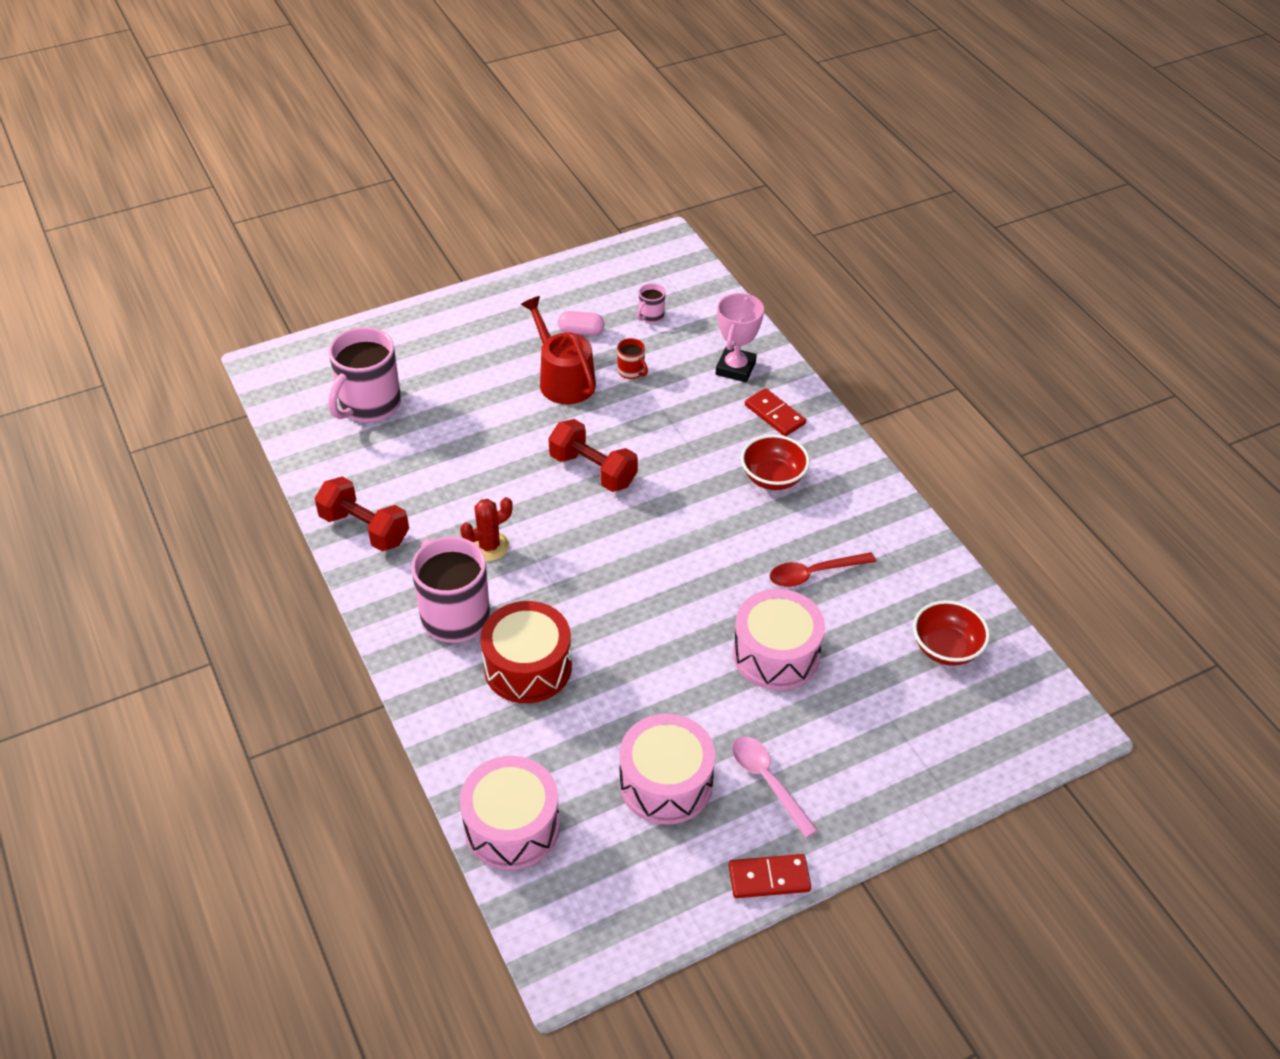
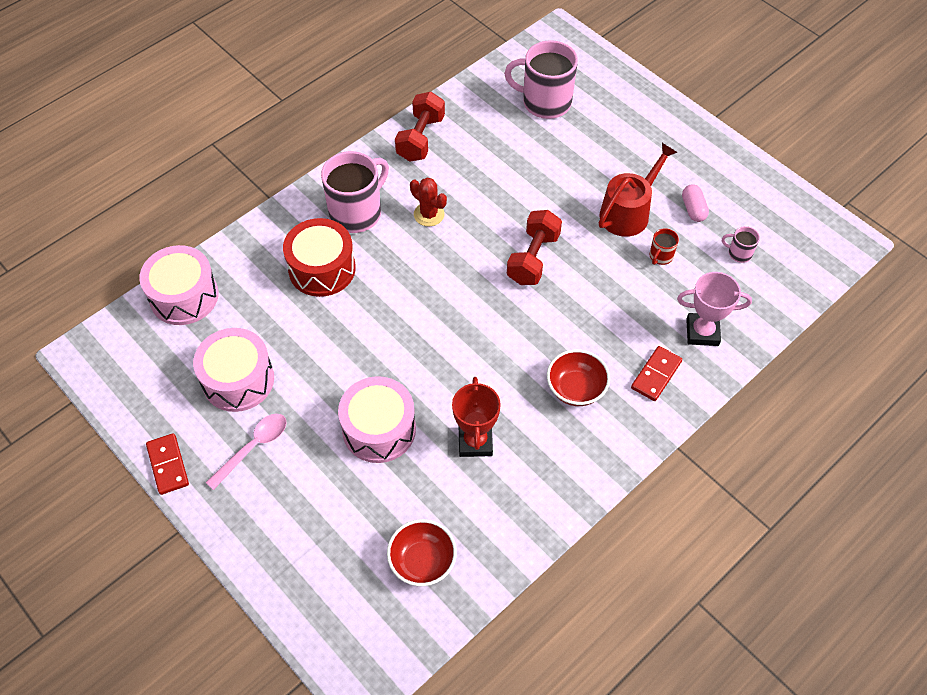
camera: 75 degrees right, 10 degrees up
(814, 573) = (475, 441): red spoon -> red trophy

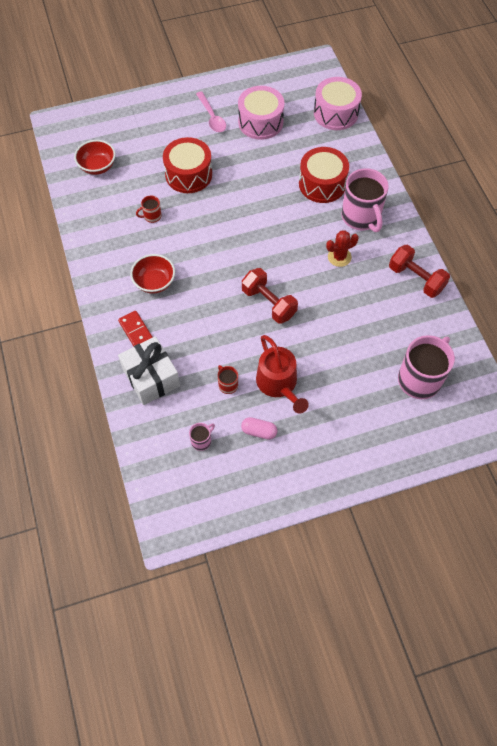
camera: 115 degrees right, 5 degrees up
(168, 465) = (223, 81): red domino -> none
(379, 429) = (188, 174): pink drum -> red drum
(475, 441) = (152, 216): red trophy -> red mug
(702, 332) = (151, 377): pink trophy -> white gift

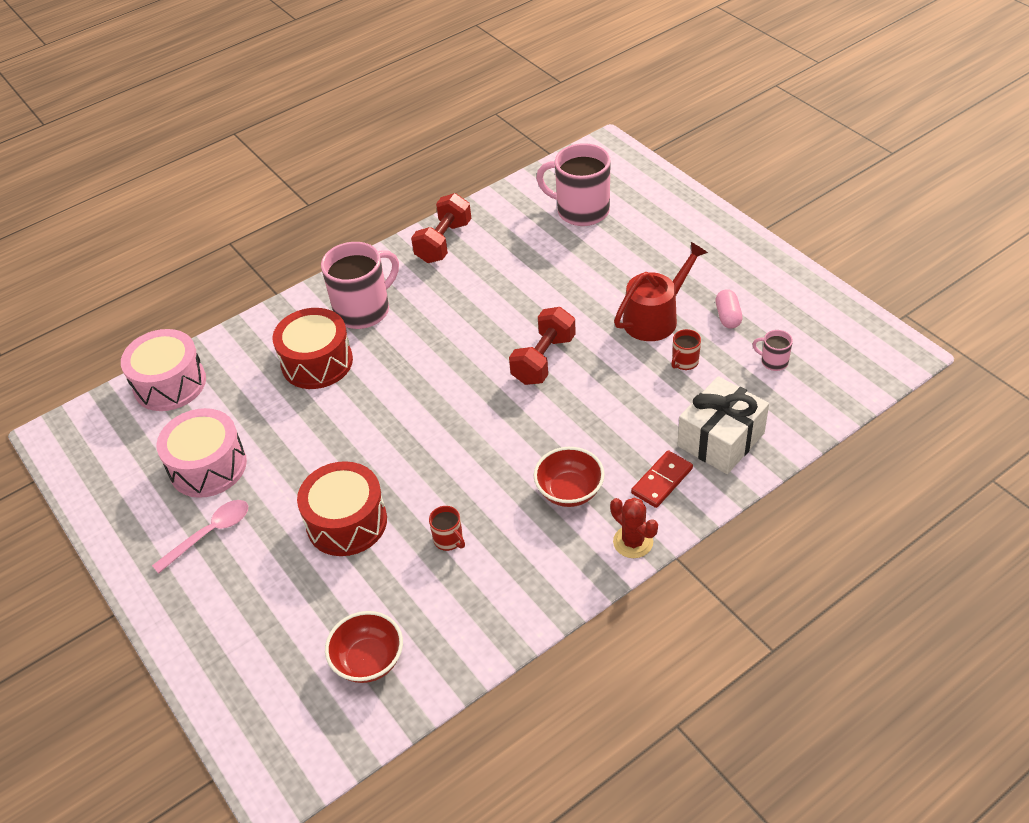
camera: 105 degrees left, 15 degrees down
(339, 257) = (439, 314): red cactus -> red cactus (633, 542)

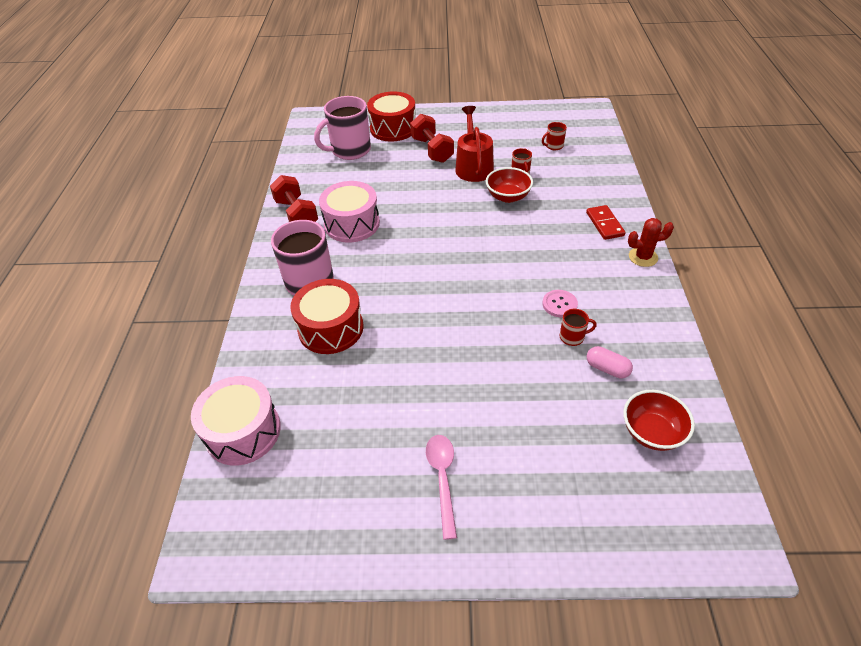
camera: 55 degrees left, 0 degrees up
(208, 466) = (366, 446): pink drum -> pink drum (352, 224)
(346, 522) = (508, 384): red drum -> red drum (393, 128)
(488, 506) = (559, 304): none -> pink button
(543, 359) = (457, 222): red dumbbell -> red dumbbell (432, 150)
(569, 491) = (579, 263): red bowl -> red bowl (508, 196)
(720, 439) = (593, 189): white gift -> none
(727, 316) = (503, 144): pink capsule -> pink capsule (607, 368)
(773, 361) = (553, 146): pink mug -> red mug

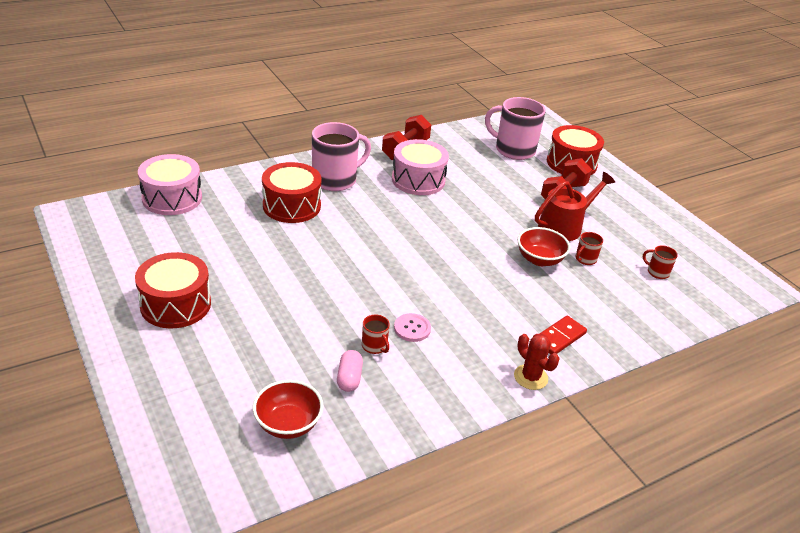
camera: 55 degrees right, 10 degrees down
(442, 479) = (175, 304): pink spoon -> red drum

